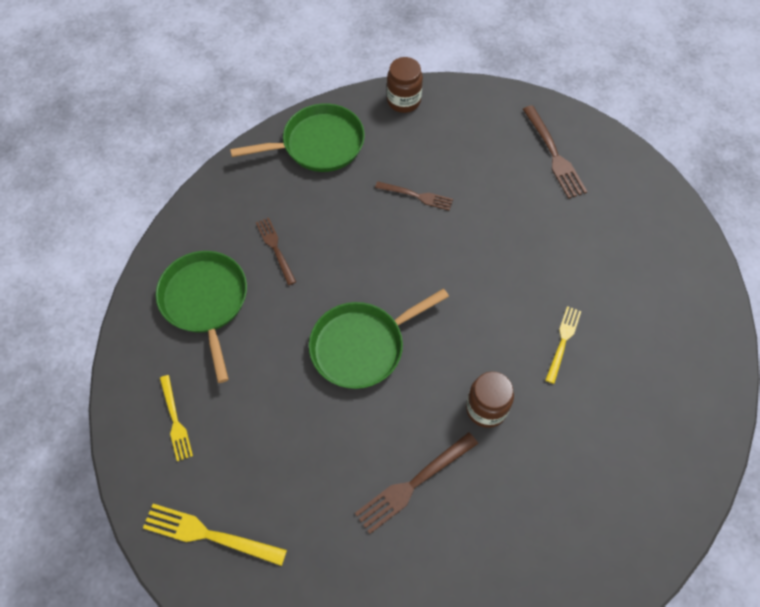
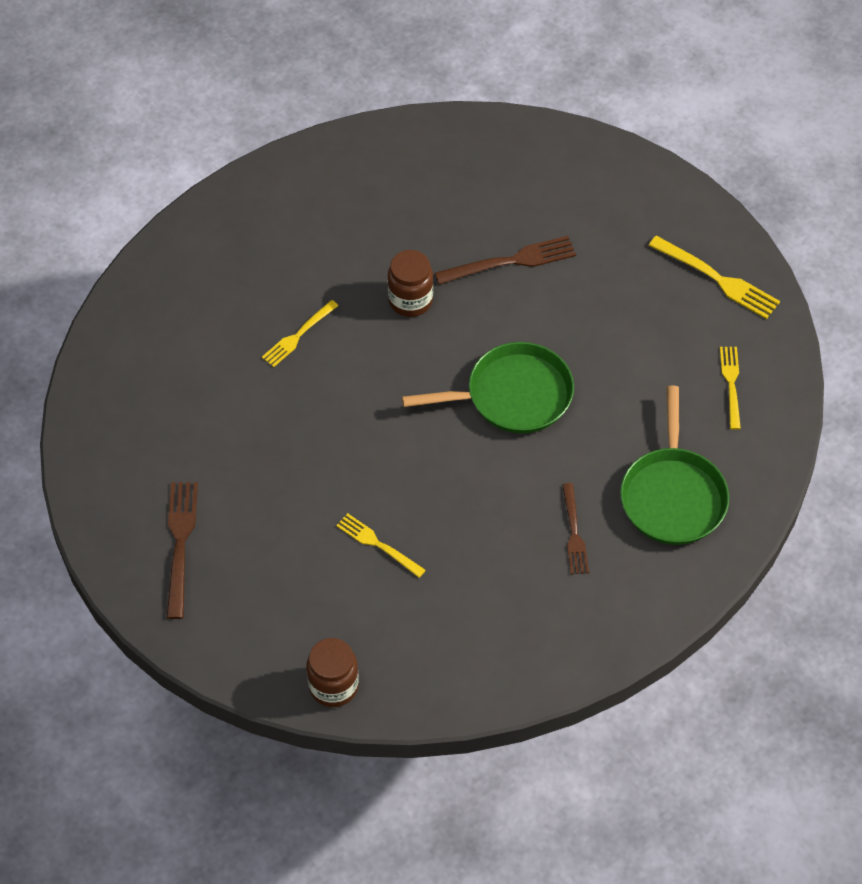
camera: 160 degrees left, 5 degrees down
(319, 144) = (474, 657): green pan -> none
(417, 196) = (377, 544): brown fork -> yellow fork

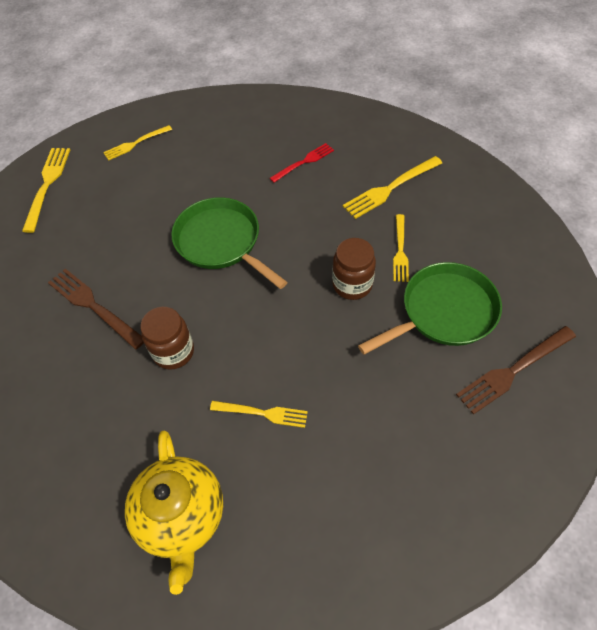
camera: 120 degrees left, 0 degrees up
(258, 245) = (182, 517): none -> yellow teapot
(333, 686) = (516, 216): brown jar -> brown jar (352, 284)
(467, 592) = (390, 189): none -> yellow fork
(574, 533) = (304, 162): brown fork -> red fork
(673, 496) = (241, 133): green pan -> green pan (444, 312)

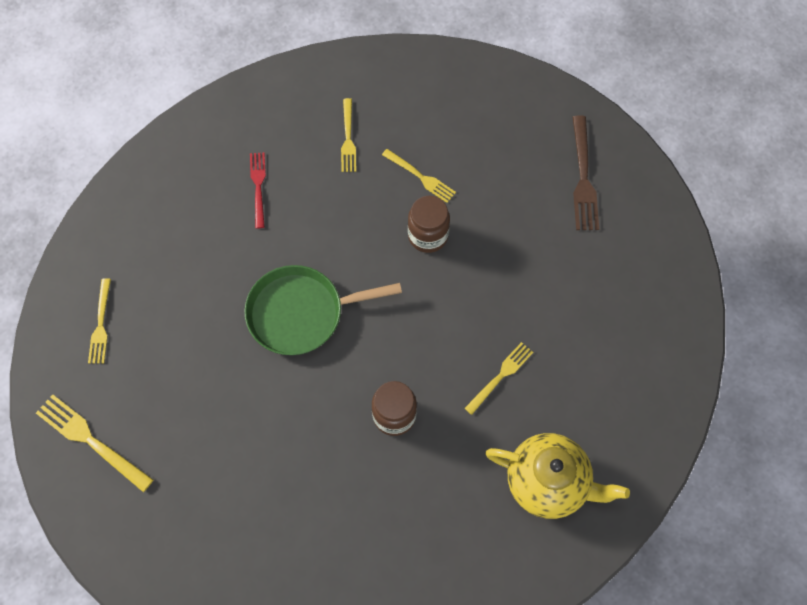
camera: 60 degrees left, 10 degrees up
(93, 306) = (293, 462): brown fork -> none
(390, 189) = (348, 139): yellow fork -> yellow fork, size x0.66
(444, 312) = (502, 187): green pan -> none

